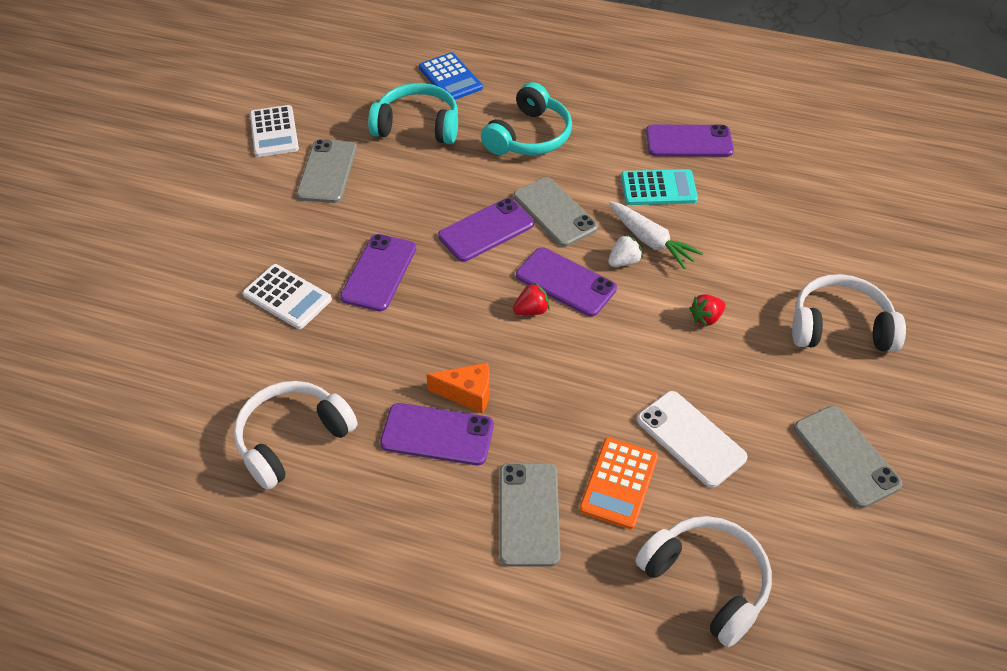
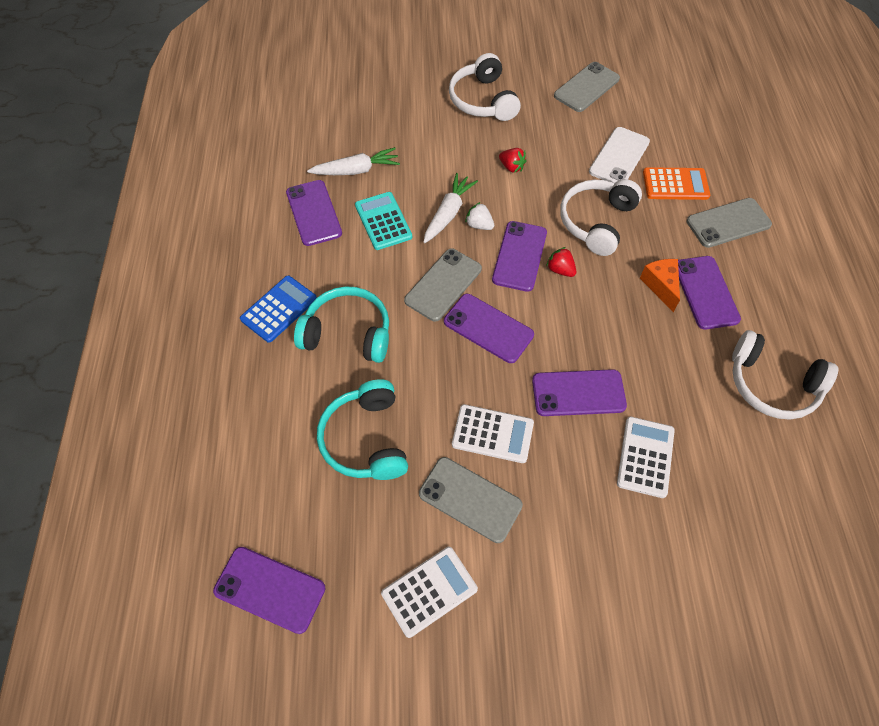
camera: 110 degrees left, 10 degrees up
(327, 171) = (470, 499): grey phone -> grey phone turned 45 degrees clockwise
(332, 58) = (270, 589): none -> purple phone
(375, 201) = (492, 434): none -> white calculator
(450, 78) = (273, 437): blue calculator -> blue calculator (279, 309)
(706, 582) = (711, 133): white headphones -> white headphones (596, 222)
(742, 184) = (356, 170): none -> white carrot

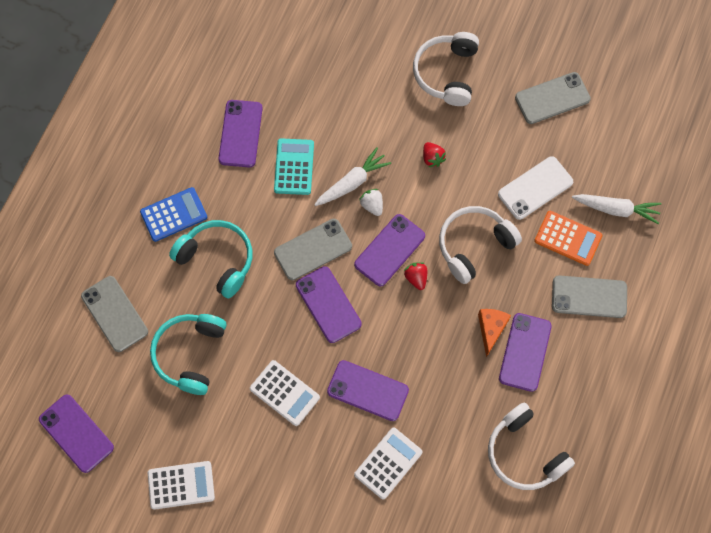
camera: 25 degrees right, 10 degrees up
(356, 170) = (296, 104): white carrot -> white carrot (616, 209)
(470, 499) = (242, 434): grey phone -> grey phone (114, 314)

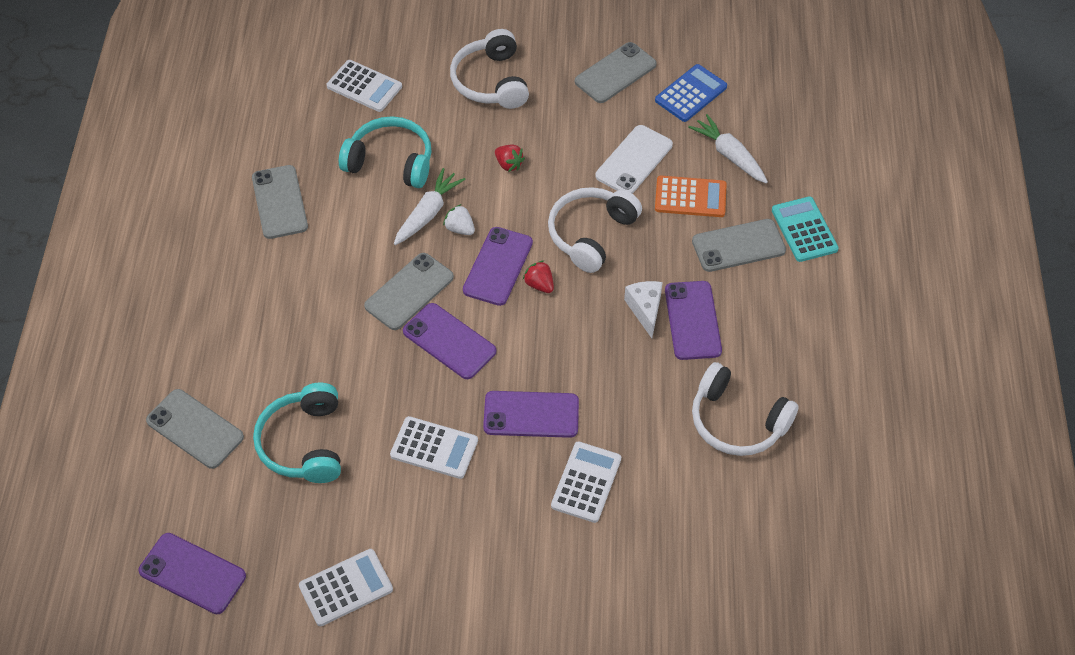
camera: 20 degrees left, 15 degrees down
(174, 215) = (230, 305): blue calculator -> blue calculator (691, 94)
(217, 260) = (300, 335): turquoise headphones -> turquoise headphones (390, 162)
(240, 134) = (279, 202): purple phone -> grey phone
(294, 167) = (355, 217): turquoise calculator -> turquoise calculator (804, 230)
(343, 45) = (364, 86): none -> white calculator
(491, 329) = (645, 310): orange cheese -> white cheese
(616, 209) = (729, 155): white carrot -> white carrot turned 120 degrees counterclockwise

